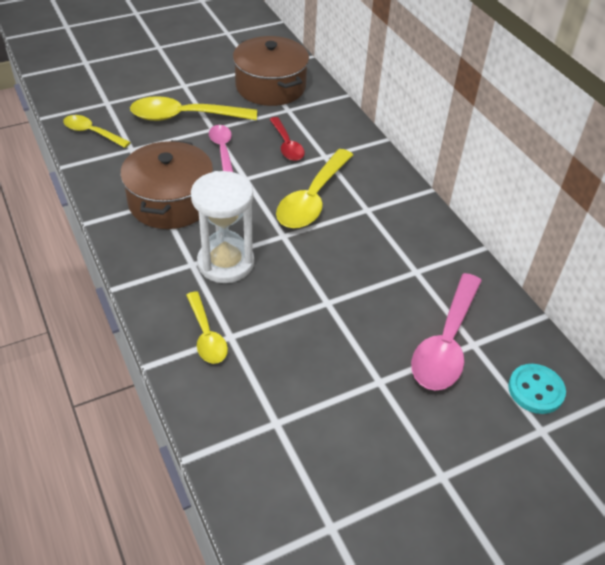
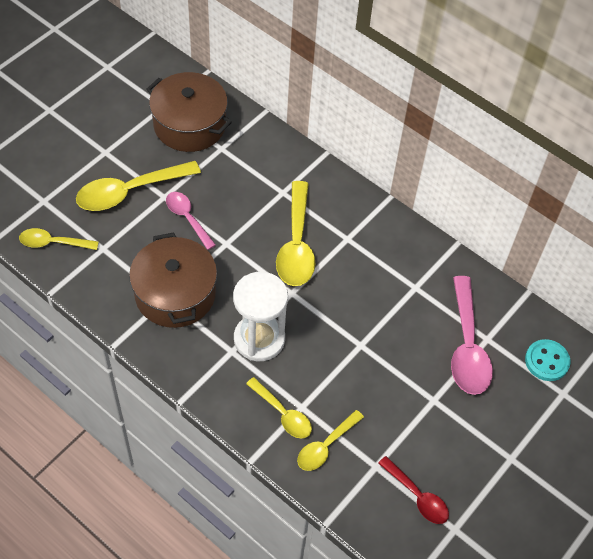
camera: 25 degrees left, 10 degrees up
(232, 382) = (326, 446): none -> yellow spoon
(287, 145) = (242, 192): red spoon -> red spoon (417, 496)

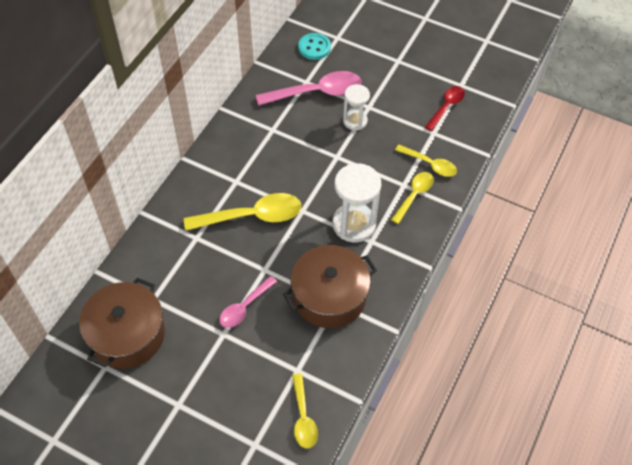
camera: 100 degrees left, 0 degrees up
(130, 191) = (224, 366): yellow spoon -> none
(412, 378) = (355, 121): none -> white hourglass

